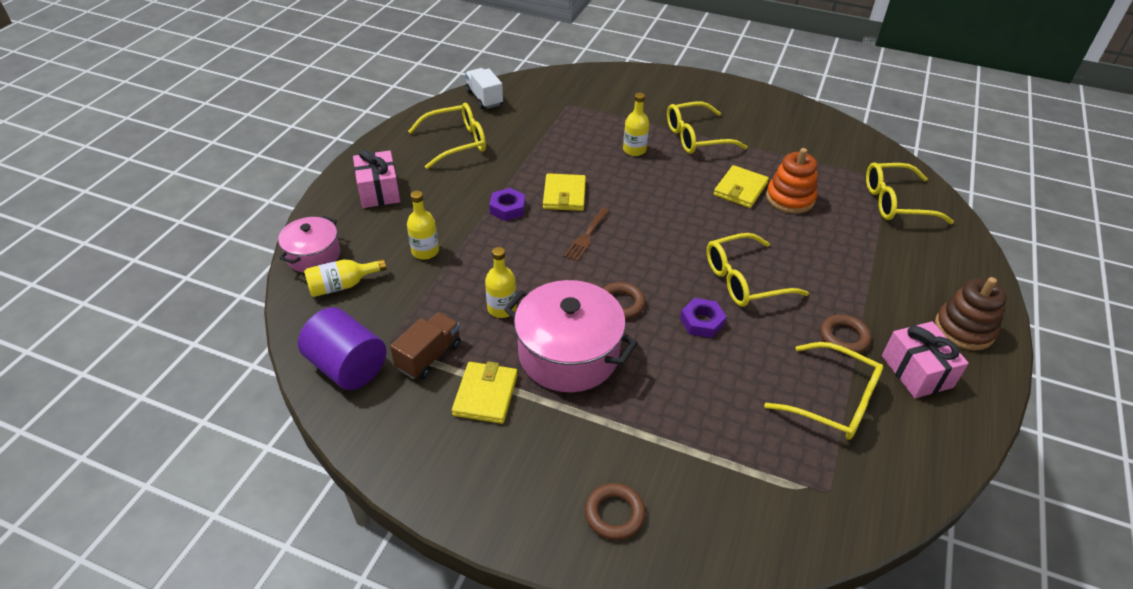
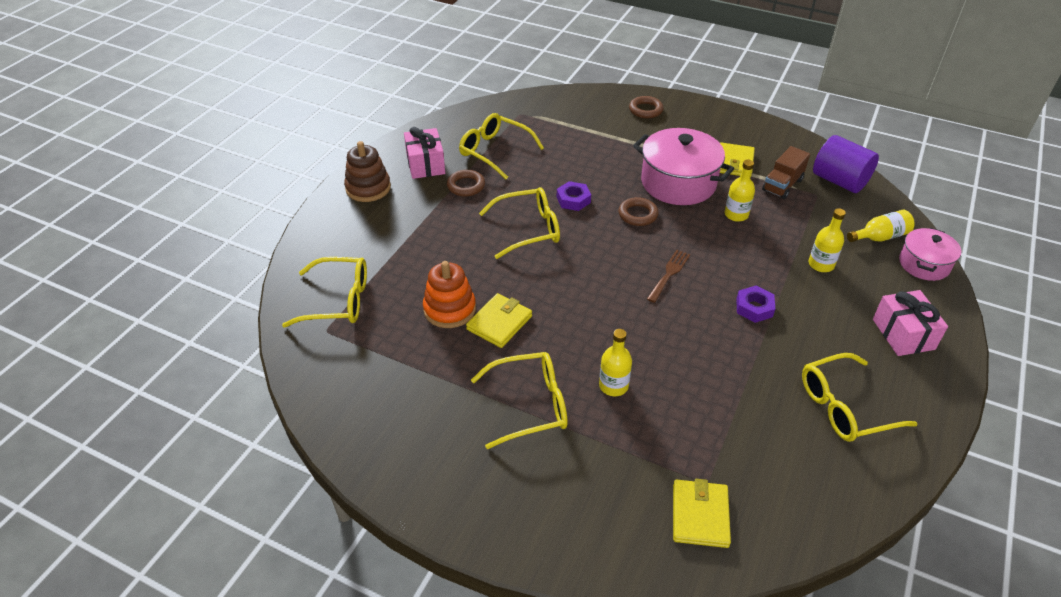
camera: 175 degrees left, 0 degrees up
(484, 98) = (837, 500): white truck -> none
(564, 195) = (695, 322): yellow wallet -> yellow wallet (700, 515)

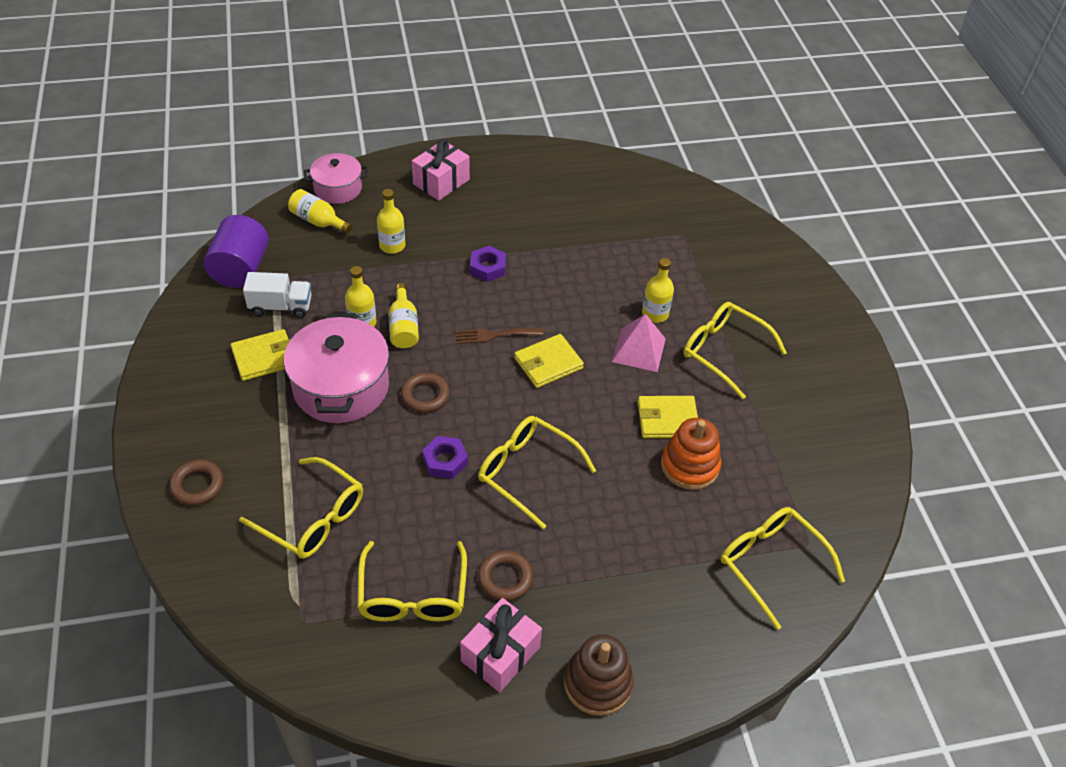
camera: 130 degrees left, 5 degrees up
(582, 349) = (638, 350): none -> pink pyramid
(700, 515) = (710, 229): yellow wallet -> yellow wallet (548, 363)
(715, 232) = (403, 327): none -> yellow bottle
(782, 185) = (281, 306): brown truck -> white truck
(845, 407) = (548, 192): yellow glasses -> yellow glasses (312, 518)

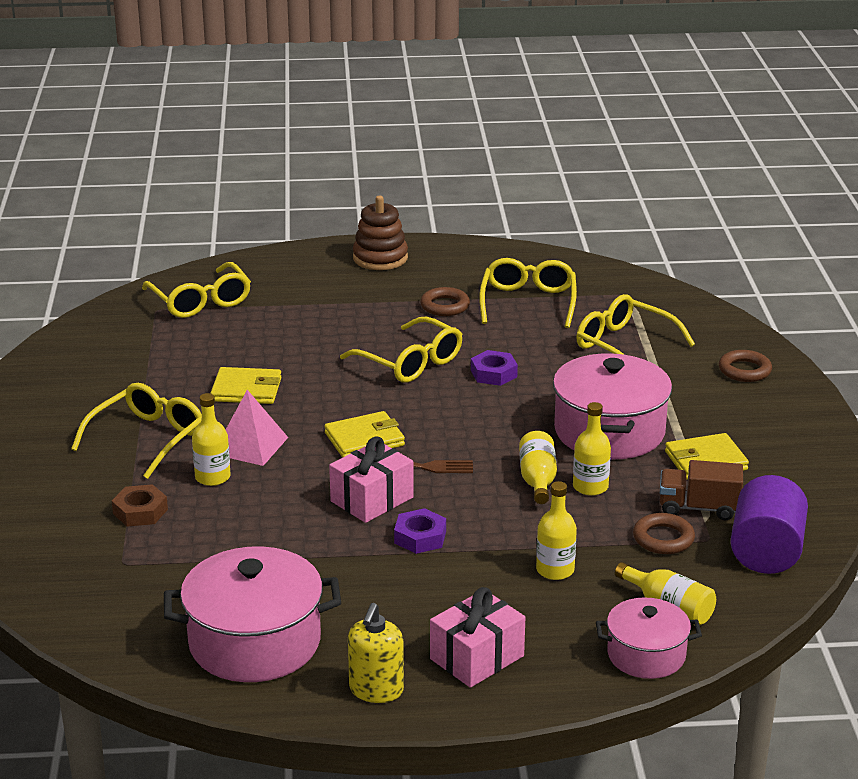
camera: 170 degrees left, 20 degrees down
(281, 306) = (698, 508): white truck -> brown truck
(425, 395) = (512, 420): brown ring -> brown ring (663, 538)
(497, 160) = (376, 690): none -> yellow soap dispenser
(500, 654) = (456, 273): pink gift -> pink gift (372, 499)
(576, 184) = (255, 642): none -> pink pot
(689, 466) = (241, 358): orange stacking toy -> none
(693, 278) = (140, 511): none -> brown nut
(724, 352) = (148, 439): yellow glasses -> yellow glasses turned 105 degrees counterclockwise

